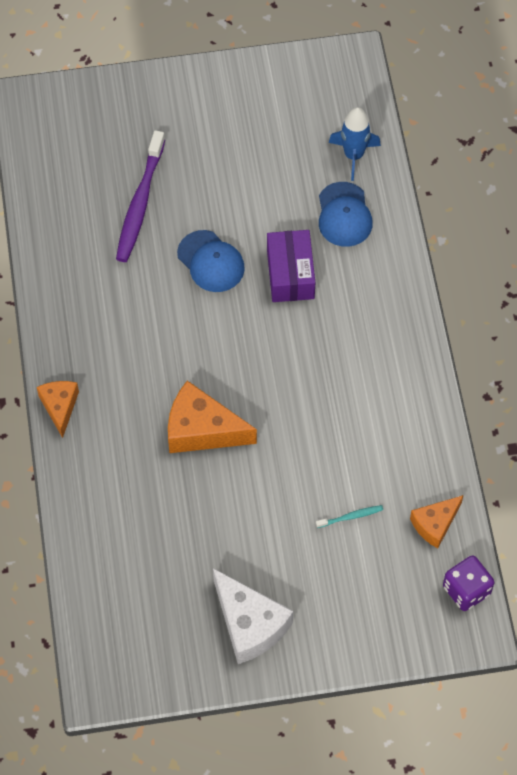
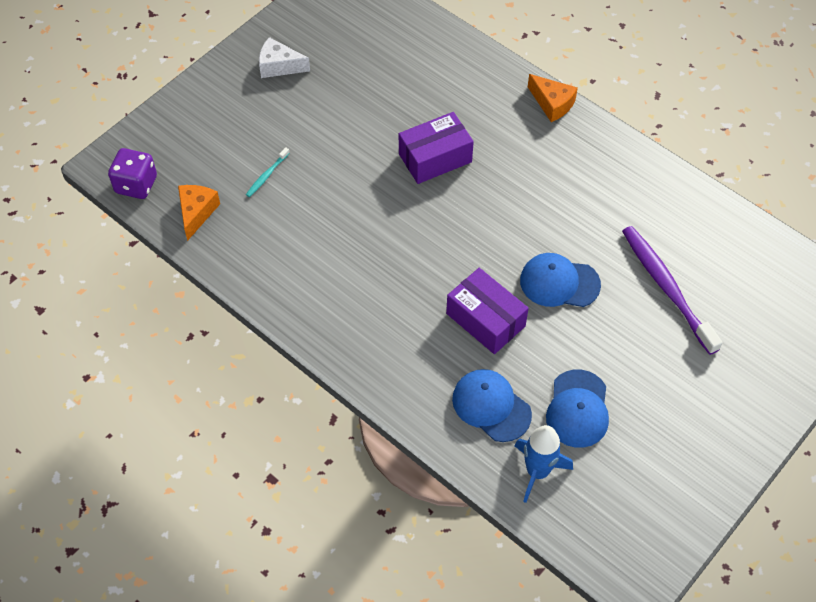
camera: 140 degrees right, 5 degrees down
(202, 429) = (435, 158): orange cheese -> purple box
(249, 624) = (279, 66): white cheese -> white cheese, size x0.61
(288, 172) = (578, 409): none -> blue cap

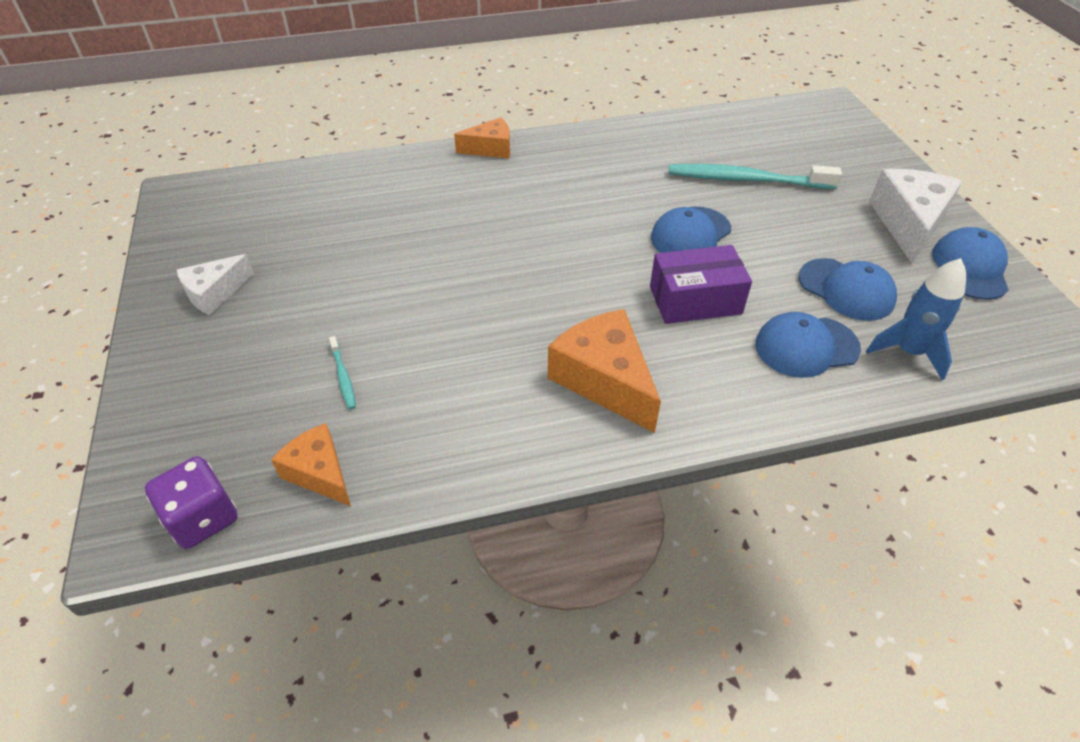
camera: 55 degrees left, 10 degrees down
(367, 306) = (604, 380): none -> orange cheese
(435, 158) = (468, 241): purple box -> none
(666, 287) = (746, 180): purple toothbrush -> turquoise toothbrush
(680, 485) = (970, 268): none -> blue cap
(707, 424) = (908, 223): none -> white cheese

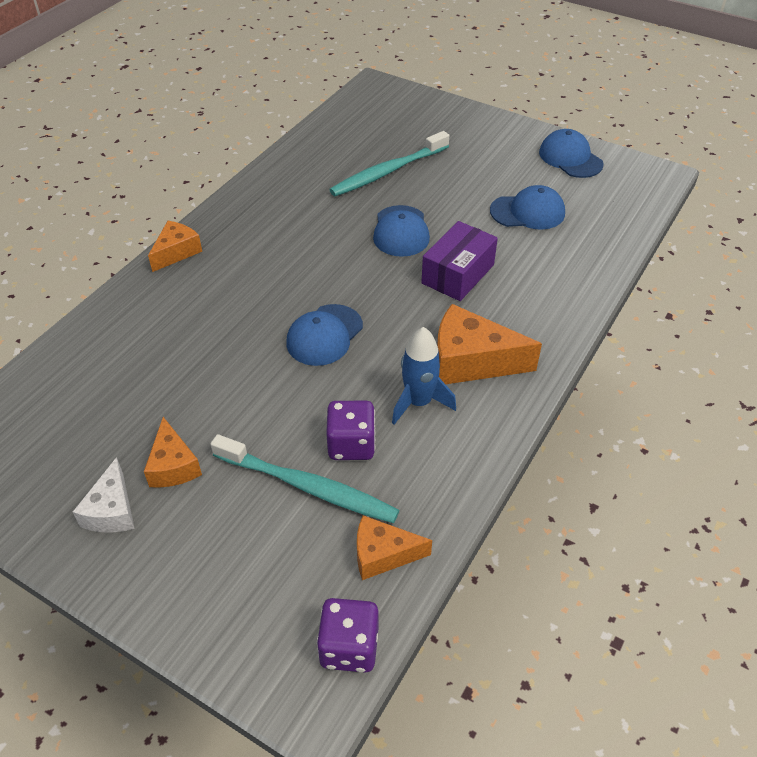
camera: 45 degrees left, 0 degrees up
(286, 292) = (173, 466): none -> orange cheese
(343, 377) = (308, 487): turquoise toothbrush -> turquoise toothbrush, size x2.29
(415, 371) = (351, 444): none -> purple dice
(806, 346) = (548, 262): blue cap -> blue cap (324, 335)
(908, 223) = (511, 148): white cheese -> none
(908, 351) = (597, 229): blue rocket -> blue rocket (418, 402)

